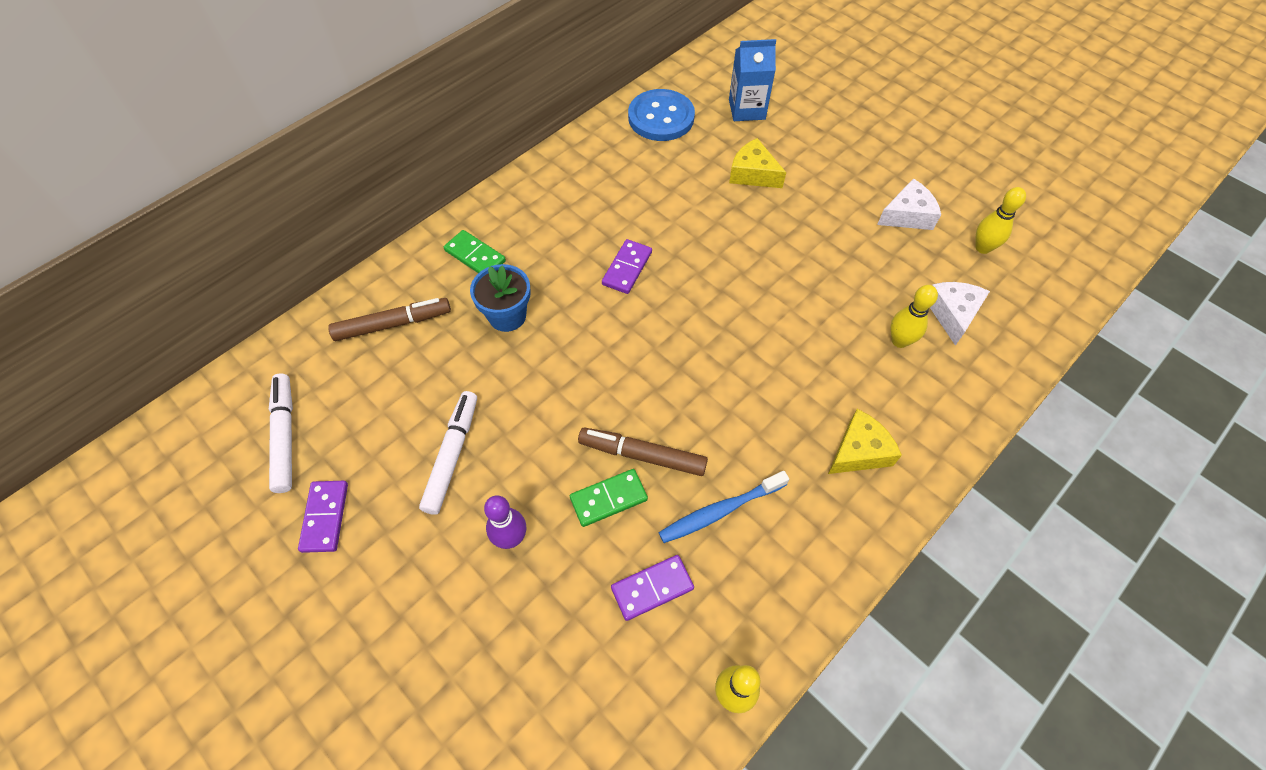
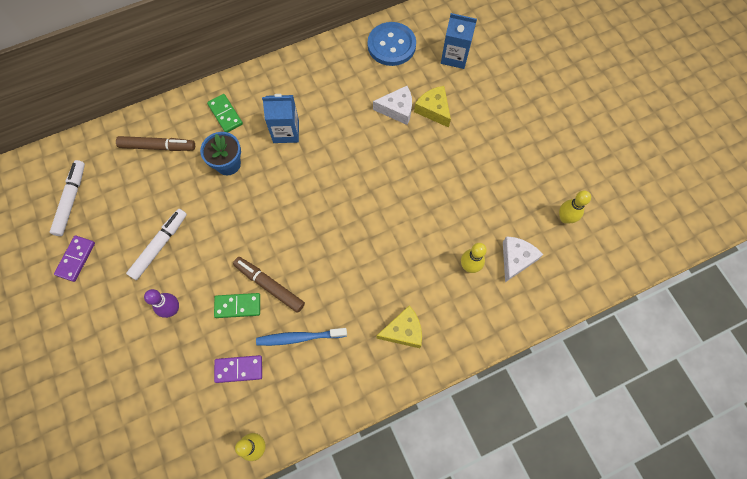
camera: 20 degrees right, 10 degrees up
(570, 253) = (286, 131): none -> blue carton
(627, 268) = (317, 155): purple domino -> none
(907, 215) = (525, 176): white cheese -> white cheese (397, 109)

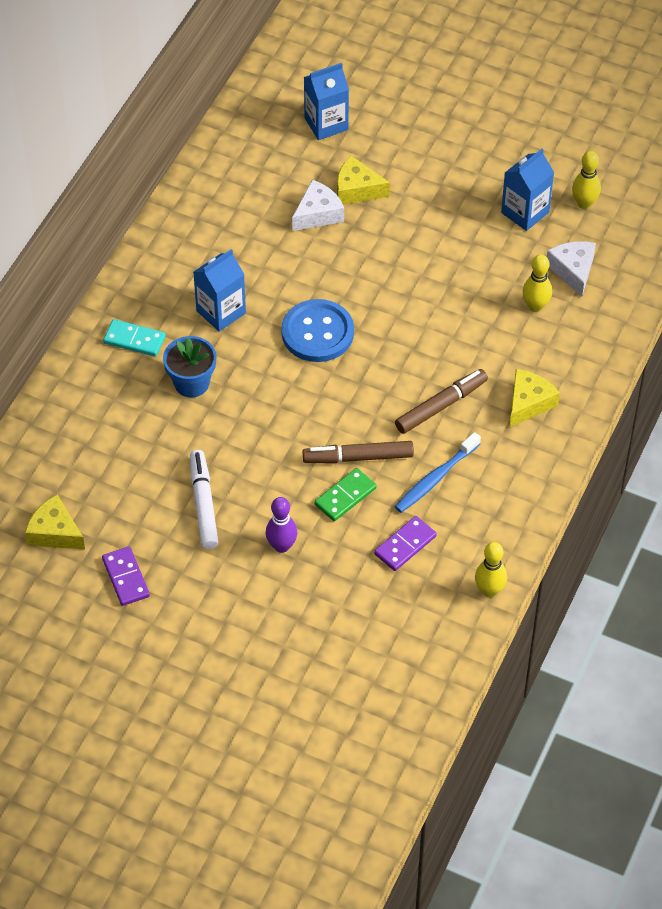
camera: 40 degrees left, 15 degrees down
(71, 200) = (55, 532): white marker -> yellow cheese
(158, 147) = (93, 419): brown marker -> brown marker (441, 406)
(225, 114) = (134, 340): green domino -> turquoise domino
(391, 45) = (245, 155): blue button -> blue button (317, 333)
(521, 197) = (525, 212): none -> blue carton

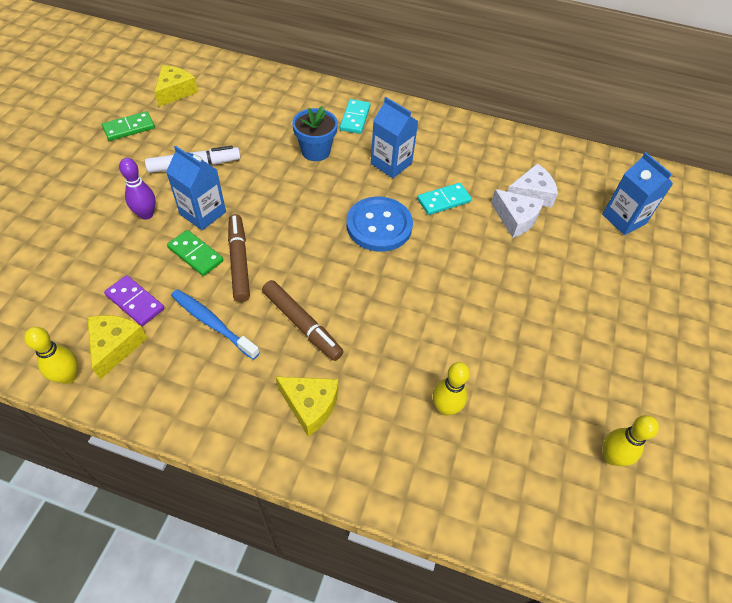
camera: 80 degrees right, 0 degrees up
(126, 578) = (129, 128): purple domino -> green domino
(285, 271) = (443, 200): none -> turquoise domino
(357, 189) = (554, 245): yellow cheese -> yellow cheese (115, 346)
(525, 212) = (575, 392): blue carton -> blue carton (203, 213)
(573, 270) = (506, 447): white cheese -> white cheese (531, 194)

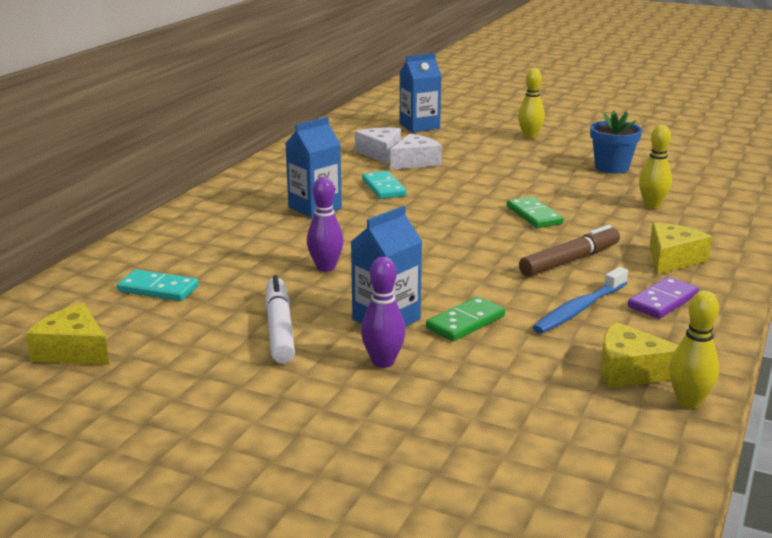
camera: 80 degrees left, 30 degrees down
(129, 128) = (159, 390): green domino -> green domino (534, 215)
(135, 302) = (554, 361): purple domino -> purple domino (662, 301)
(239, 261) = (477, 294): brown marker -> none
(282, 178) = (325, 268): none -> purple bowling pin
(315, 151) = (277, 247): blue flower pot -> blue flower pot (612, 167)
(355, 118) = (217, 223): turquoise domino -> turquoise domino (158, 289)
(379, 226) = (420, 219): blue button -> none
(611, 457) = (674, 158): yellow bowling pin -> yellow bowling pin (530, 136)

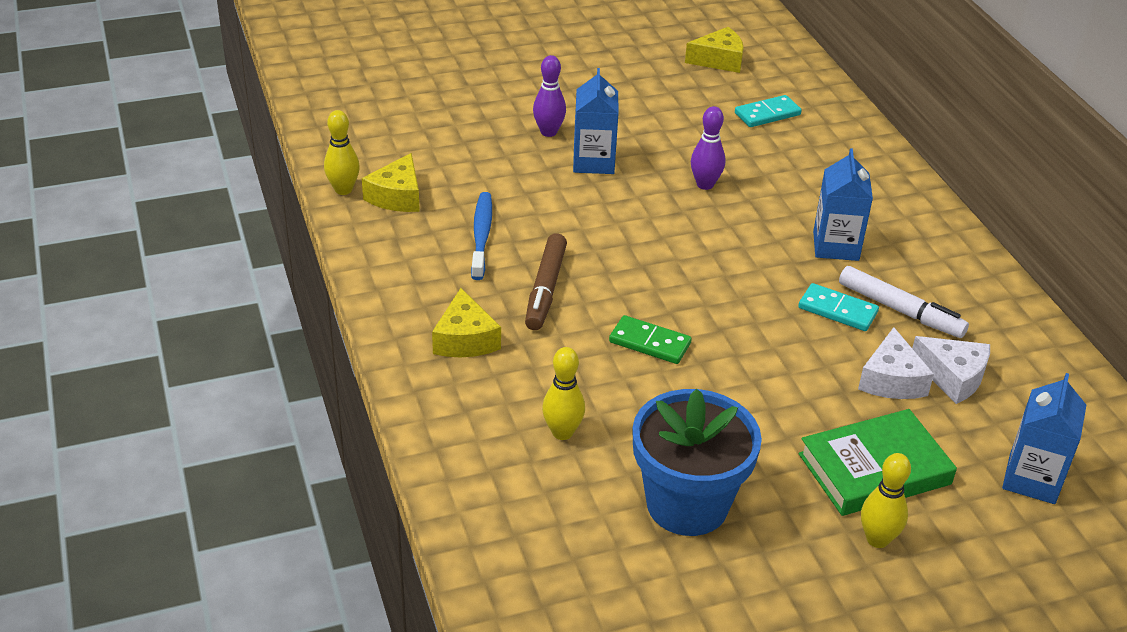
camera: 135 degrees right, 15 degrees up
(280, 328) = (643, 124): white marker -> white marker (900, 310)
(465, 322) = (542, 184): green domino -> none
(489, 148) = (874, 469): none -> green book
(612, 167) = (687, 504): blue flower pot -> blue flower pot, size x1.58
(630, 371) = (397, 196): yellow cheese -> yellow cheese turned 135 degrees clockwise
(662, 301) = (429, 276): purple domino -> none

